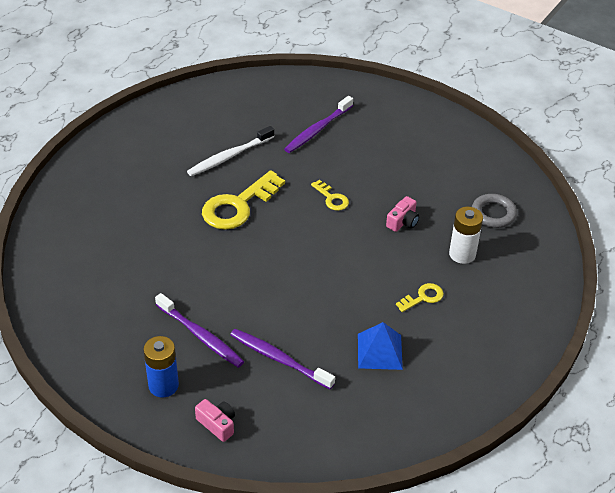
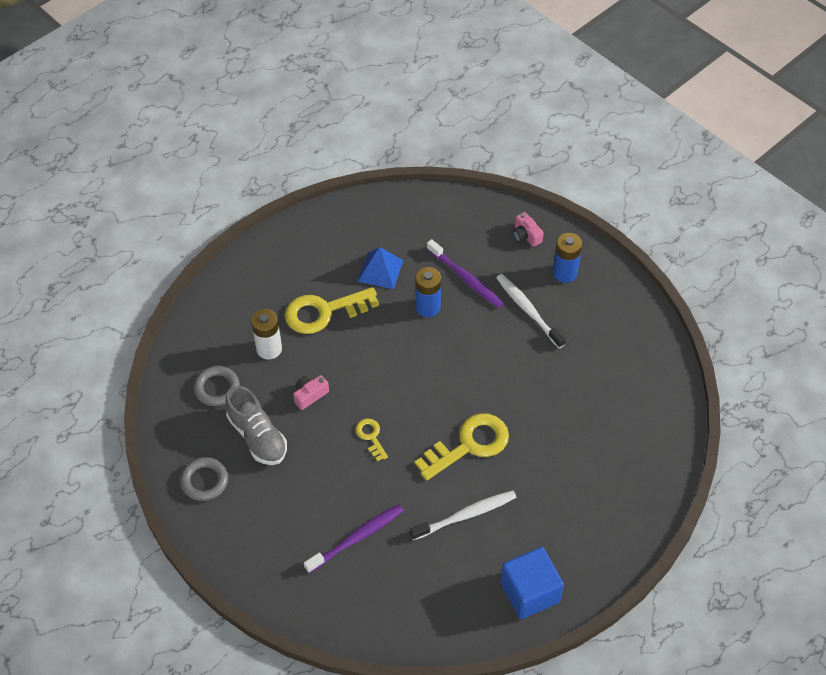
camera: 165 degrees left, 10 degrees up
(166, 117) = (530, 592): none -> blue cube
(200, 335) = (528, 310): purple toothbrush -> white toothbrush
(313, 321) = (428, 307): none -> blue battery
(423, 297) = (324, 312): yellow key -> yellow key, size x2.02
(435, 183) = (257, 436): none -> grey shoe
(463, 147) = (204, 481): none -> grey ring

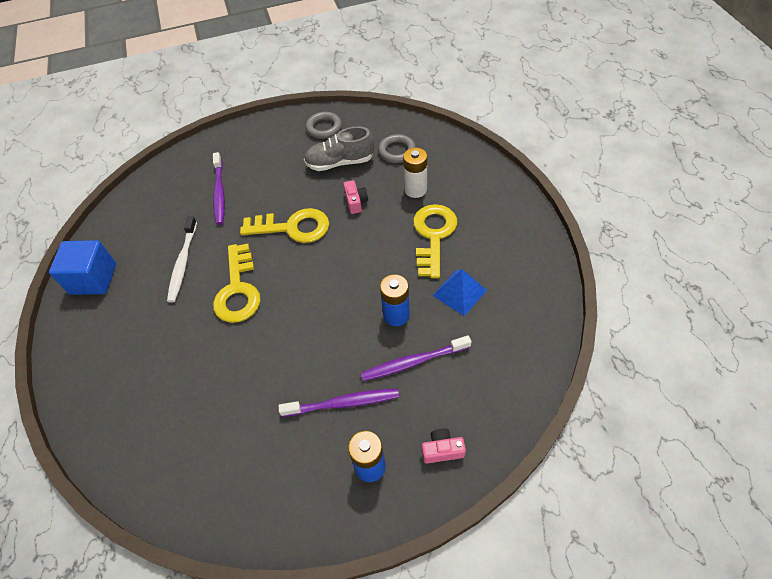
camera: 120 degrees right, 0 degrees up
(371, 437) = (292, 227): yellow key -> yellow key, size x2.02
(528, 310) = (342, 403): white toothbrush -> purple toothbrush

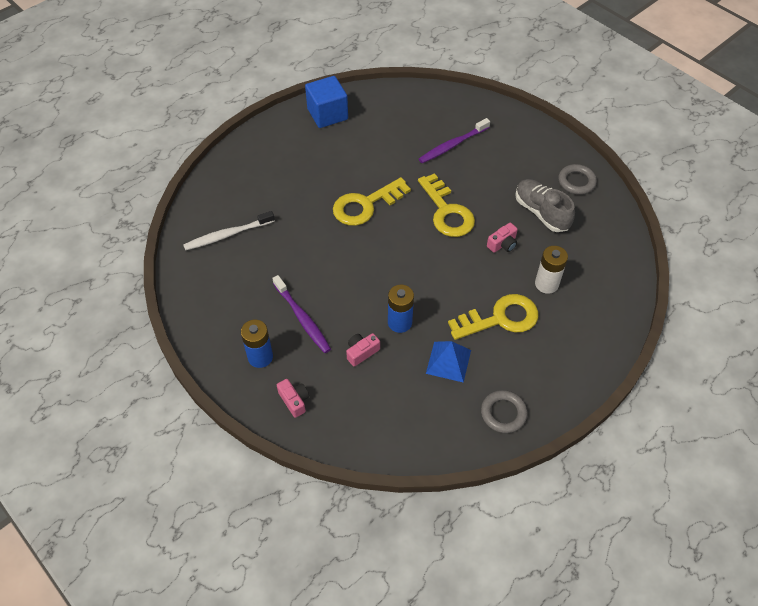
camera: 60 degrees right, 0 degrees up
(183, 263) = (371, 158): white toothbrush -> white toothbrush (228, 235)
(397, 151) = (585, 250): grey ring -> grey ring (503, 413)
(413, 362) = (361, 352): purple toothbrush -> pink camera

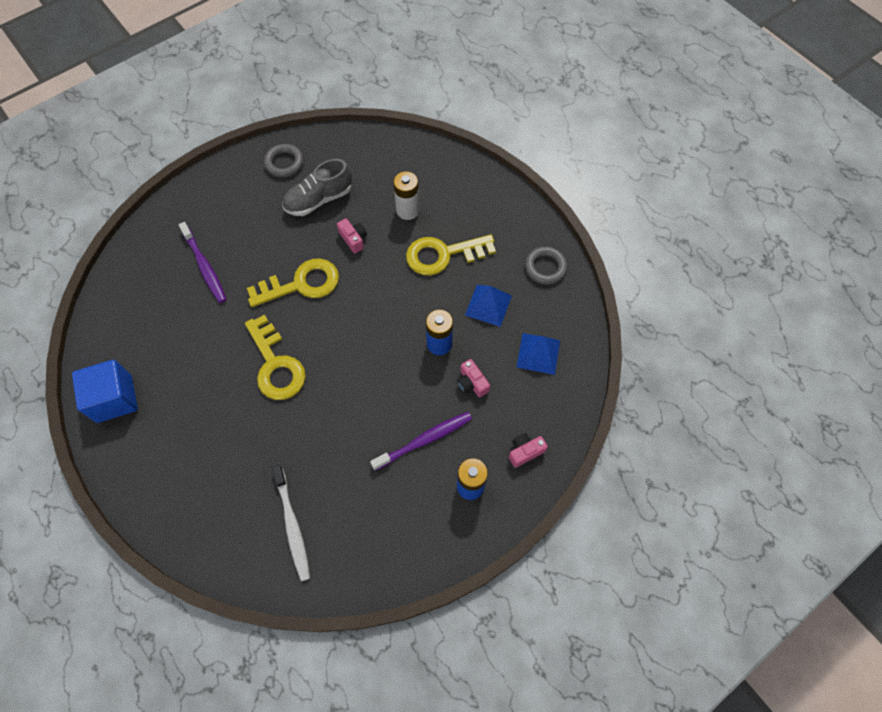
camera: 85 degrees left, 10 degrees up
(399, 409) = (538, 353): none -> blue pyramid
(500, 318) = (443, 255): yellow key -> yellow key turned 90 degrees counterclockwise

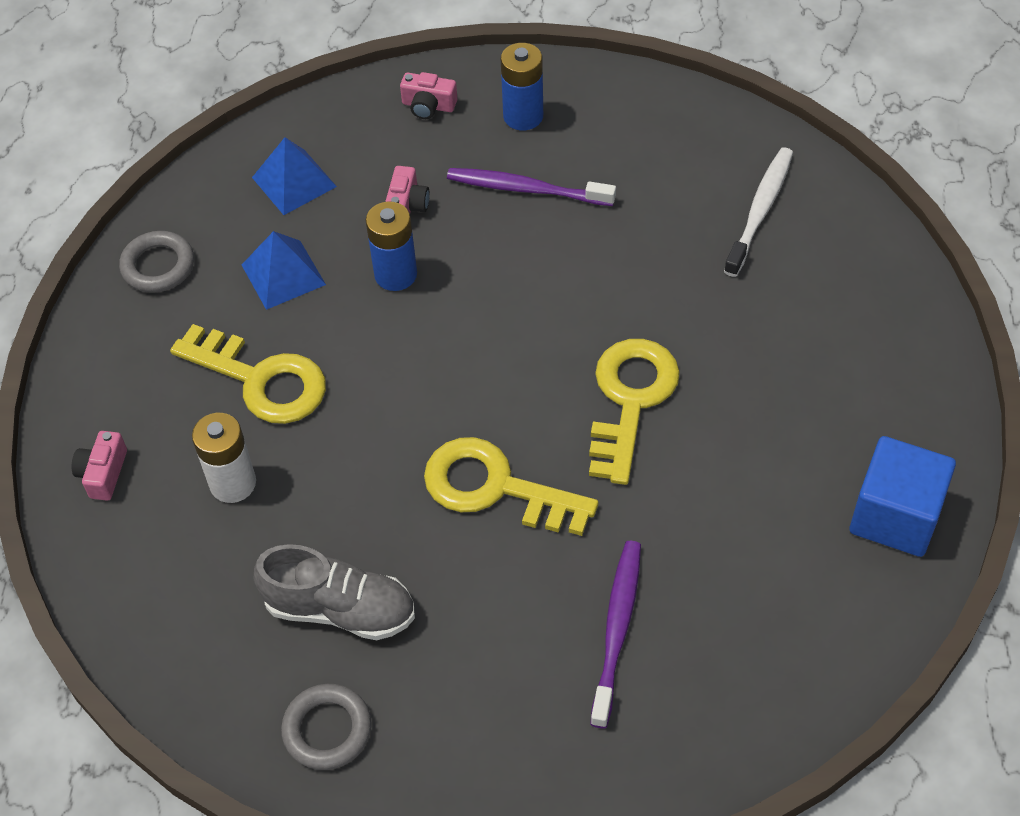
camera: 135 degrees left, 10 degrees down
(353, 239) = (356, 499): pink camera -> pink camera (103, 473)

